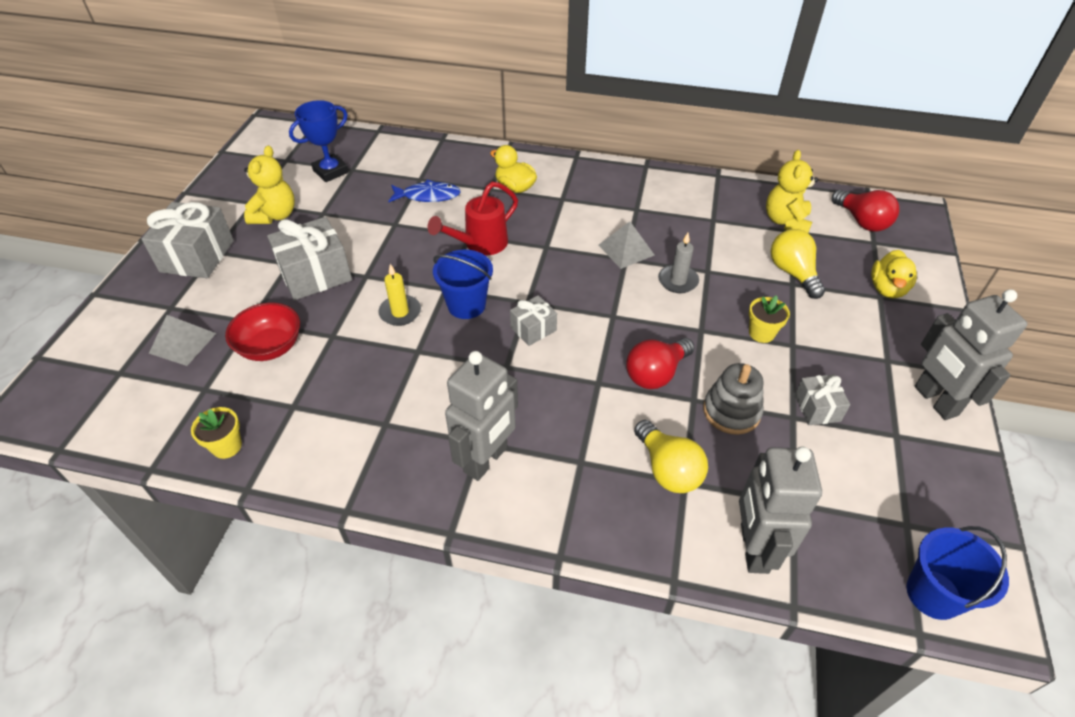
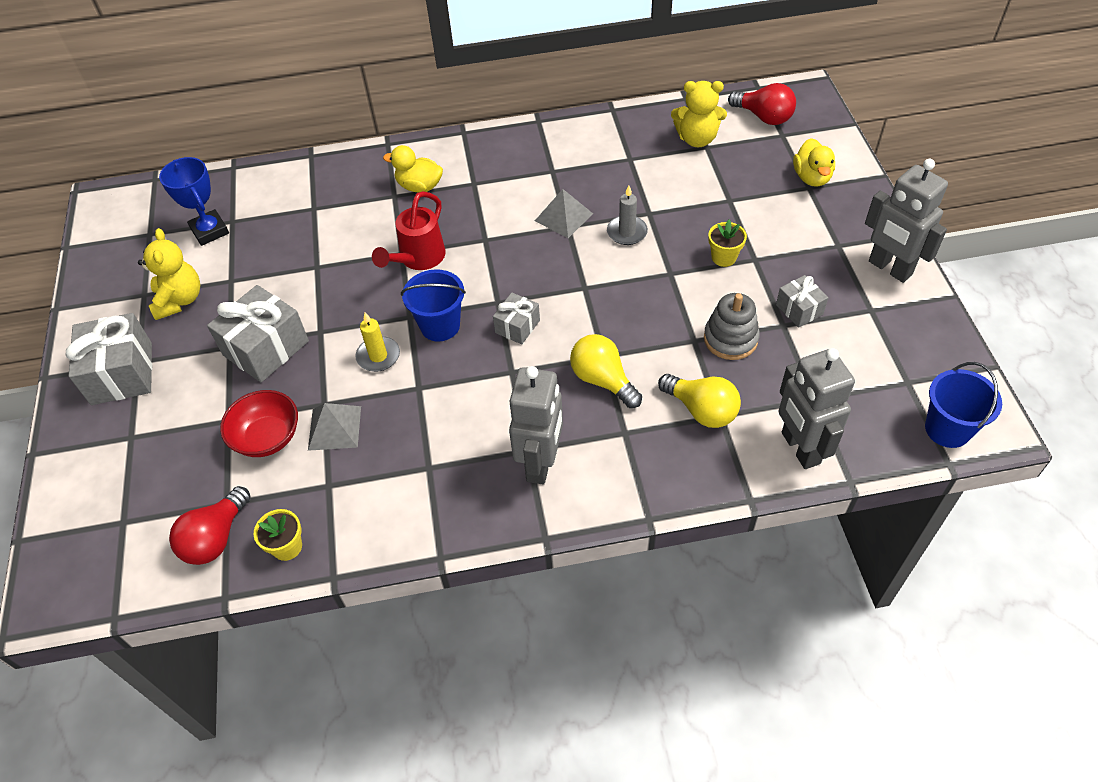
camera: 20 degrees left, 5 degrees up
(183, 343) = (171, 468): grey pyramid -> grey pyramid (335, 428)
(331, 171) = (210, 231): blue trophy -> blue trophy turned 60 degrees counterclockwise
(428, 196) = (333, 224): blue fish -> none
(656, 374) = (650, 328): red light bulb -> red light bulb (216, 538)
(786, 221) = (697, 139): yellow teddy bear -> yellow teddy bear turned 75 degrees counterclockwise
(793, 273) = (725, 189): yellow light bulb -> yellow light bulb (603, 380)

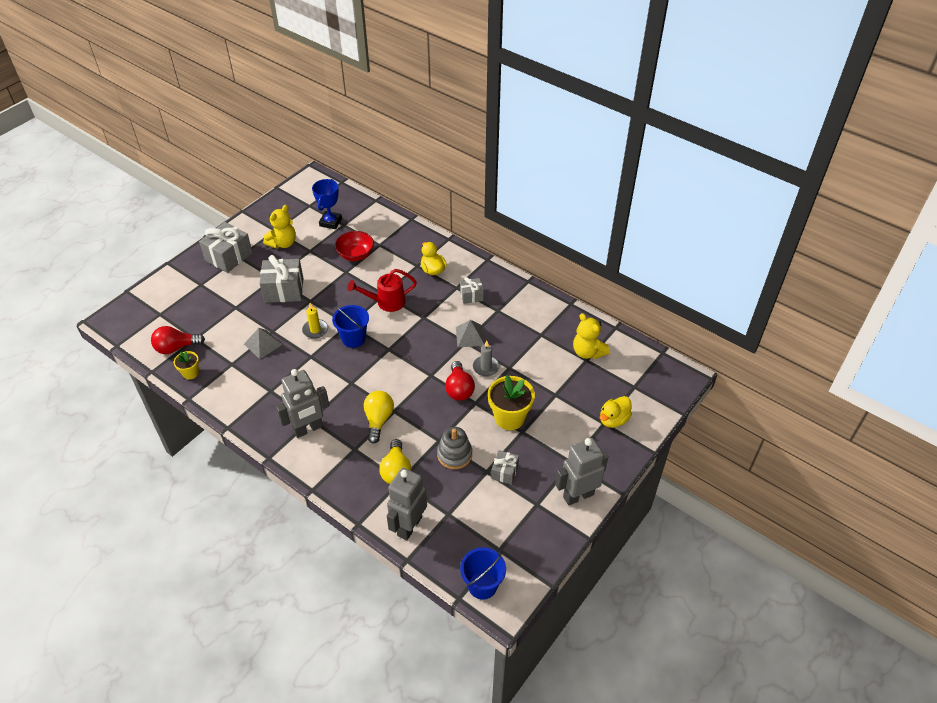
camera: 45 degrees right, 5 degrees down
(267, 437) = (238, 326): red bowl -> red bowl (355, 255)
(517, 326) = (380, 366): grey gift -> grey gift (471, 296)
(724, 257) = (509, 417): yellow flower pot -> yellow flower pot, size x1.84
(763, 117) = (639, 370): red light bulb -> red light bulb (459, 389)
(889, 268) = (578, 495): grey robot -> grey robot turned 60 degrees clockwise

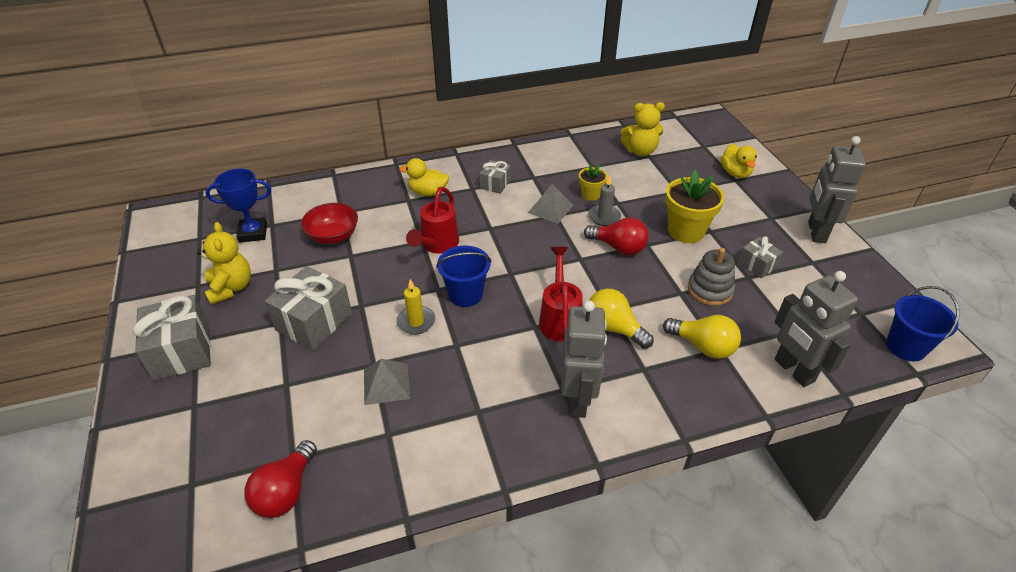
camera: 55 degrees left, 5 degrees down
(190, 373) = (357, 494): yellow flower pot -> yellow flower pot (590, 195)
(330, 222) = (253, 233): blue trophy -> blue trophy turned 60 degrees counterclockwise
(366, 391) = (559, 319): none -> red watering can

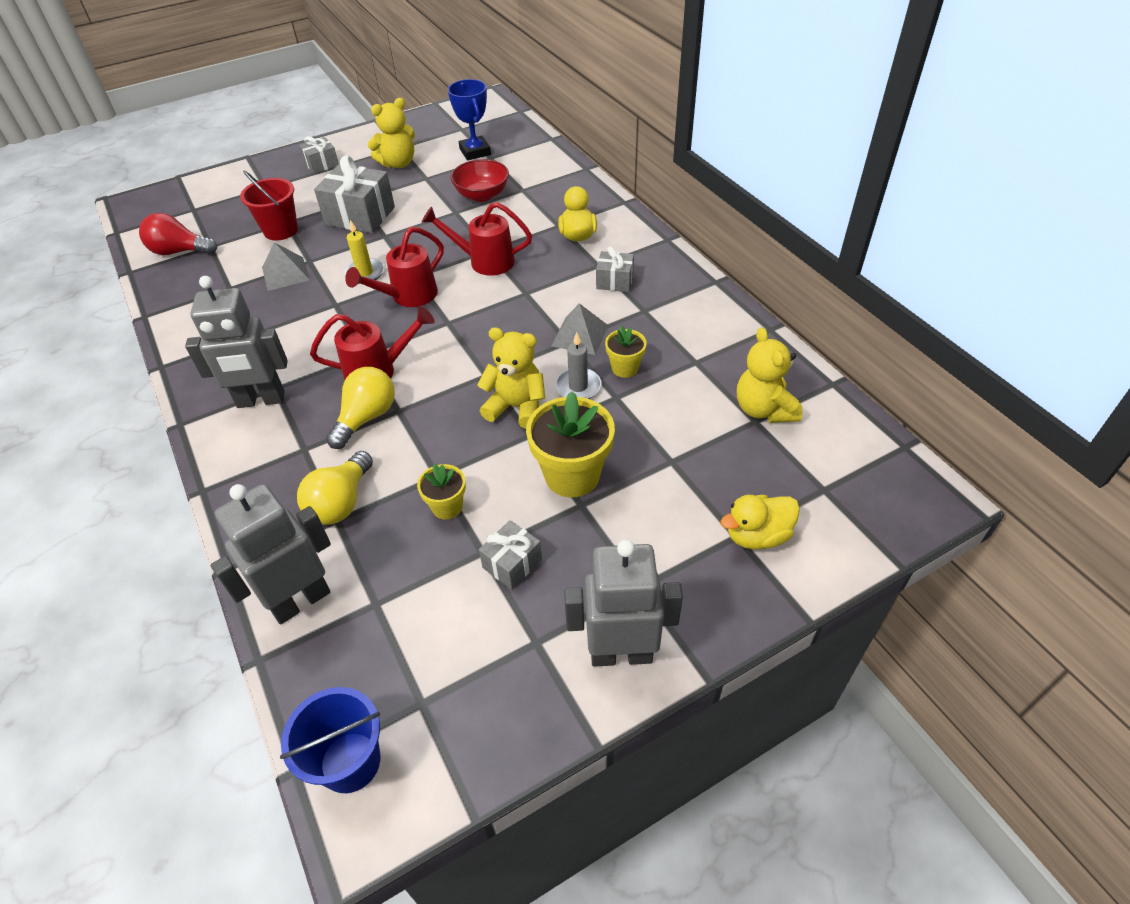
camera: 80 degrees right, 5 degrees up
(181, 351) = (322, 164): grey gift -> grey gift, size x0.55
(300, 389) = (280, 230): none -> red bucket
(465, 294) = (408, 296): blue bucket -> red watering can
(618, 247) = (516, 407): red light bulb -> yellow teddy bear
(710, 290) = (447, 507): grey stacking toy -> yellow flower pot

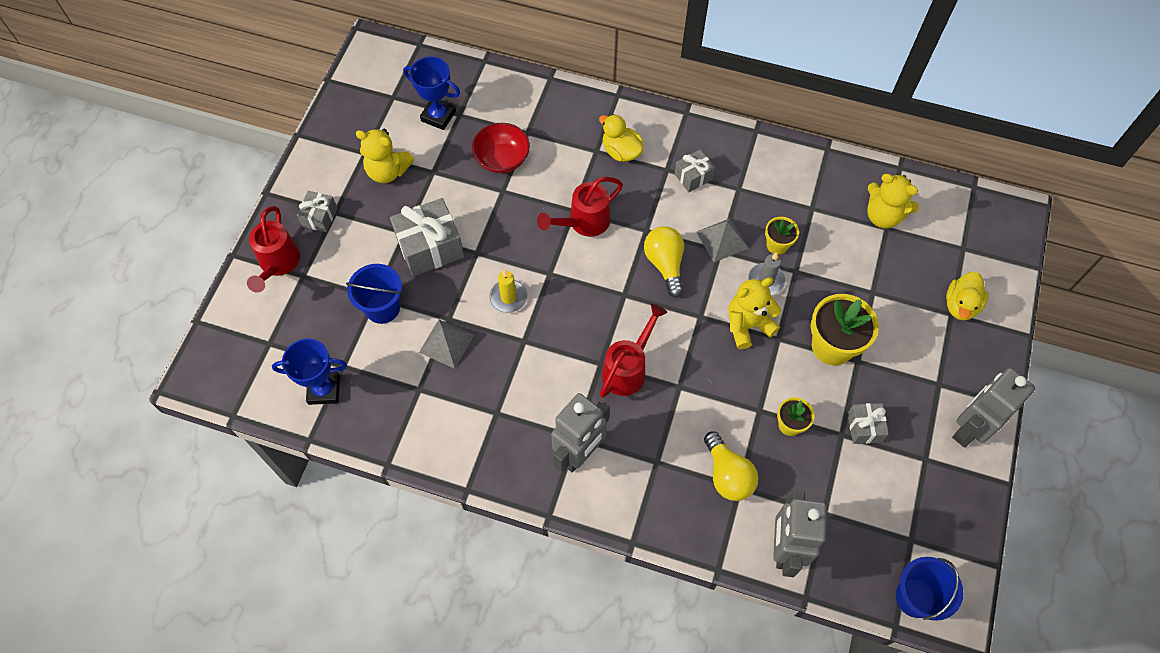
camera: 45 degrees left, 15 degrees up
(179, 251) = (324, 390): red light bulb -> blue trophy
(280, 230) = (382, 308): red bucket -> blue bucket
(366, 417) = (666, 408): yellow light bulb -> yellow light bulb (665, 264)
(398, 163) = (388, 171): yellow teddy bear -> yellow teddy bear turned 90 degrees clockwise
(408, 296) = (568, 294): red watering can -> red watering can (278, 264)

